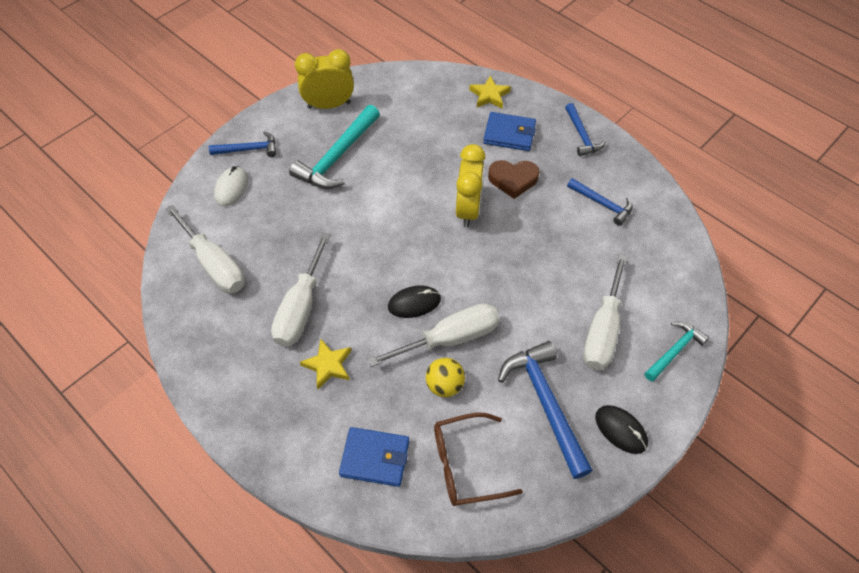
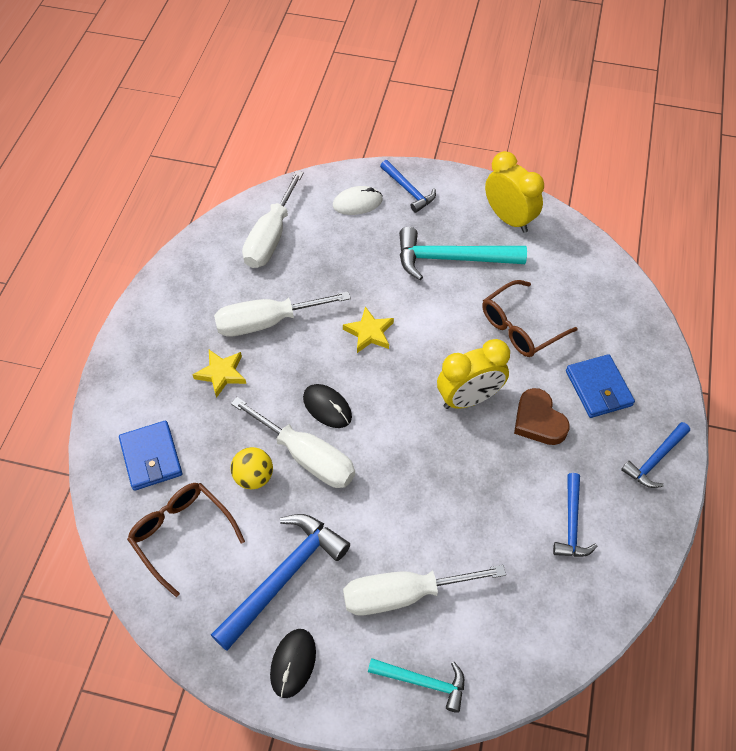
camera: 60 degrees right, 0 degrees up
(429, 149) = (520, 327): none -> brown glasses
(489, 95) = (638, 344): yellow star -> yellow star (369, 332)

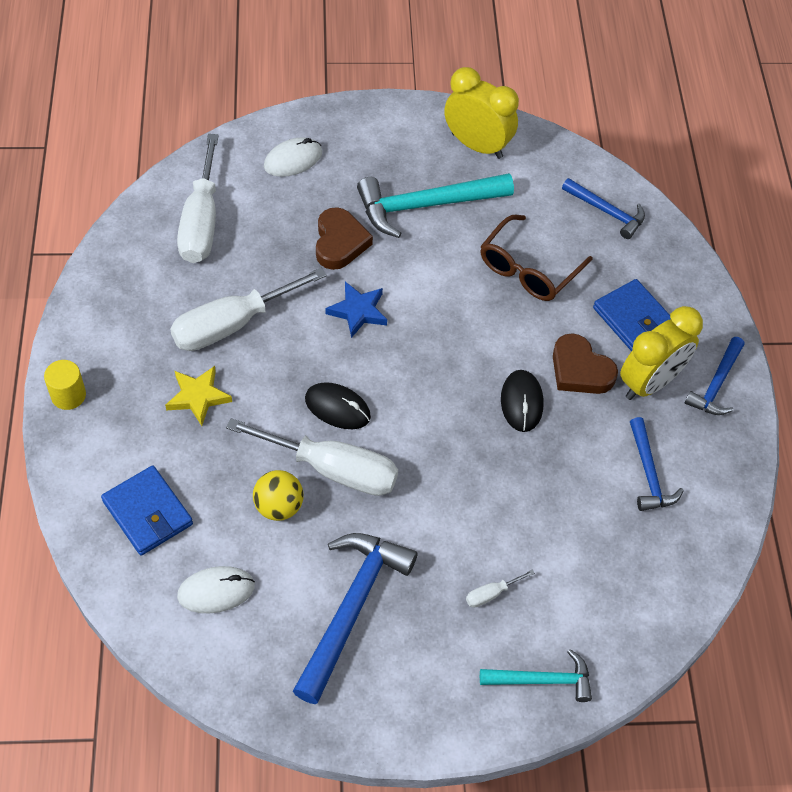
camera: 20 degrees left, 0 degrees up
(125, 351) = (68, 395): none -> yellow cylinder
(181, 534) = (216, 591): brown glasses -> white mouse
(293, 663) = (394, 698): black mouse -> black mouse (521, 402)
(369, 332) = (358, 311): yellow star -> blue star
(373, 275) = (339, 242): none -> brown heart
(403, 594) = (491, 594): white screwdriver -> white screwdriver, size x0.40
(408, 190) = (349, 133): blue hammer -> blue hammer (606, 212)
(469, 398) = (496, 362): yellow clock -> yellow clock (649, 382)

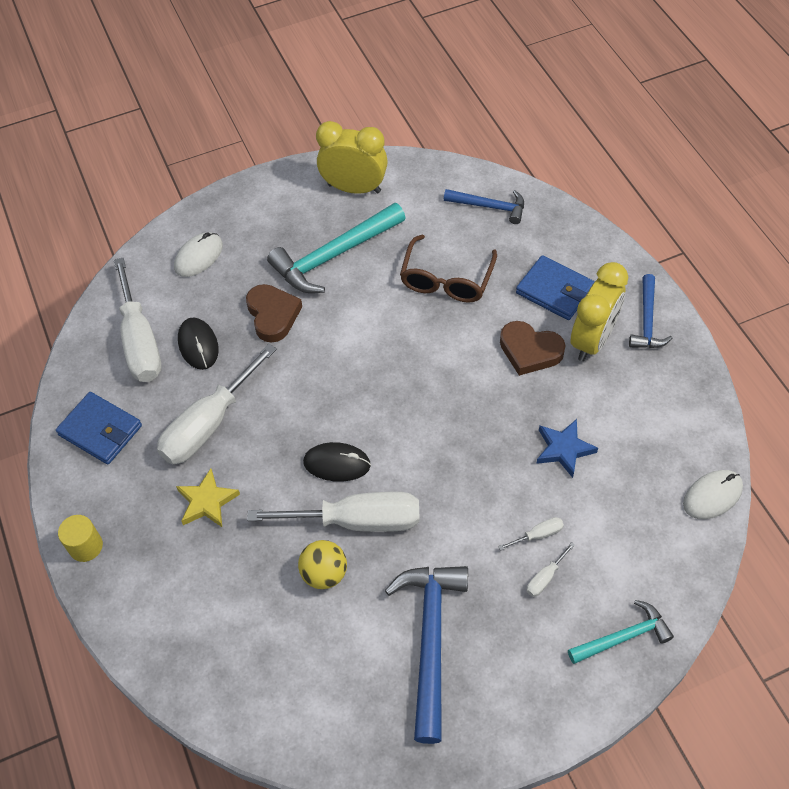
camera: 15 degrees left, 0 degrees up
(148, 513) = (207, 627): blue wallet -> blue wallet (100, 430)
(216, 591) = (302, 675): white mouse -> white mouse (712, 496)
(358, 311) = (316, 370): blue star -> blue star (564, 449)
(503, 551) = (538, 535): none -> white screwdriver
(521, 402) = (493, 398): black mouse -> black mouse (198, 345)
(648, 473) = (627, 419): blue hammer -> none

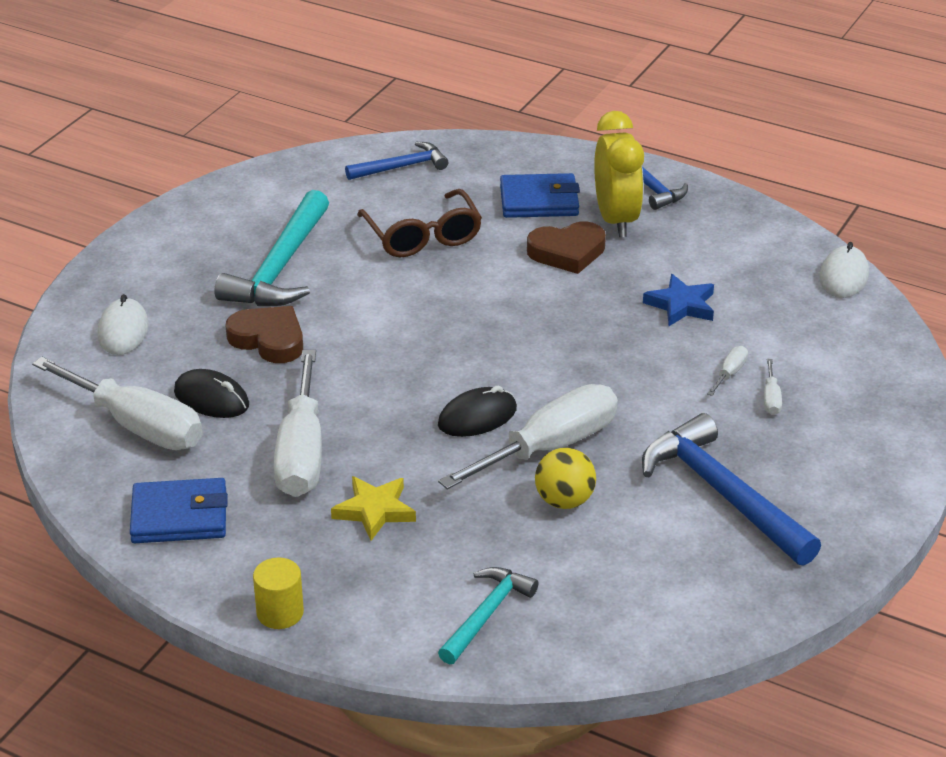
camera: 40 degrees left, 20 degrees down
(354, 188) = (239, 208): yellow clock -> none
(623, 637) = (883, 403): turquoise hammer -> turquoise hammer (487, 614)

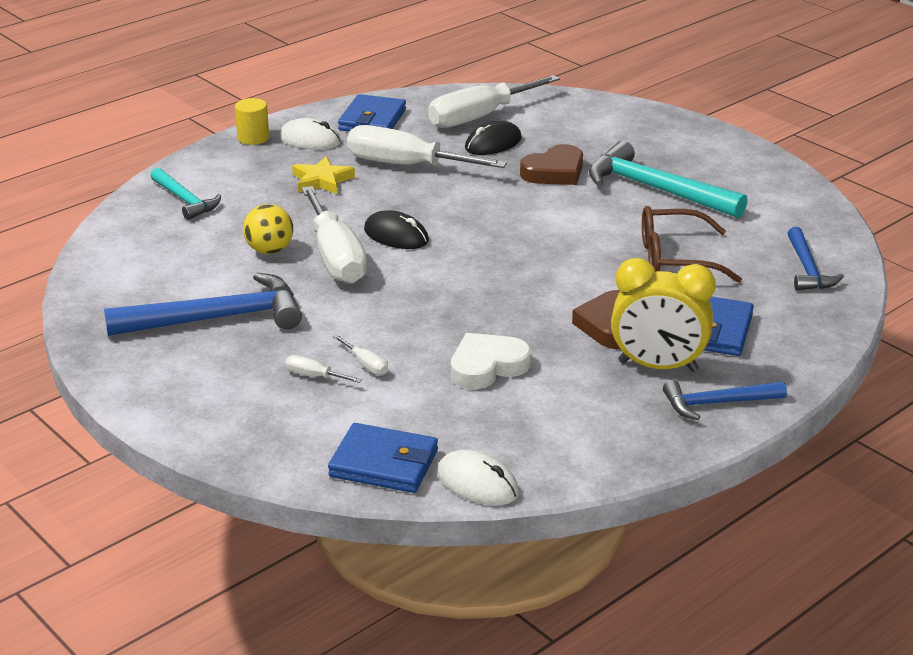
camera: 110 degrees right, 5 degrees down
(123, 331) = (599, 123): white mouse -> white mouse (310, 140)
(477, 417) = (396, 235): black mouse -> black mouse turned 45 degrees counterclockwise
(681, 305) = (487, 366): blue star -> white heart
(859, 327) = (384, 463): none -> blue wallet

